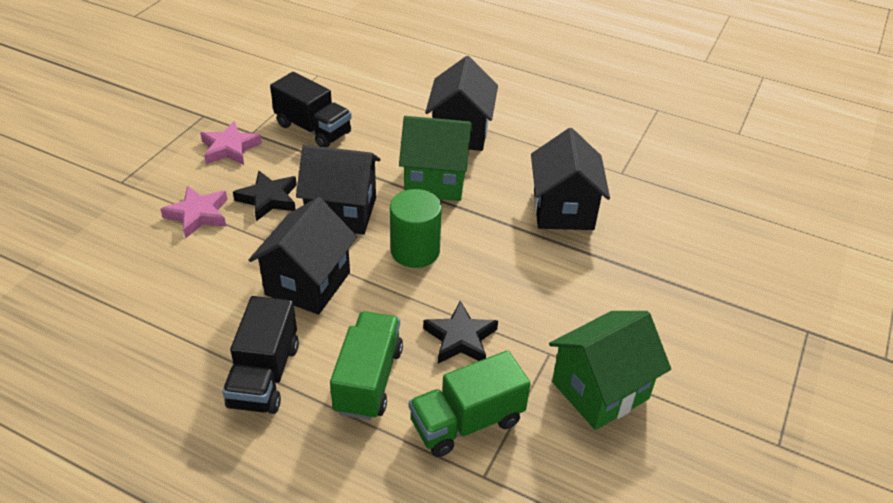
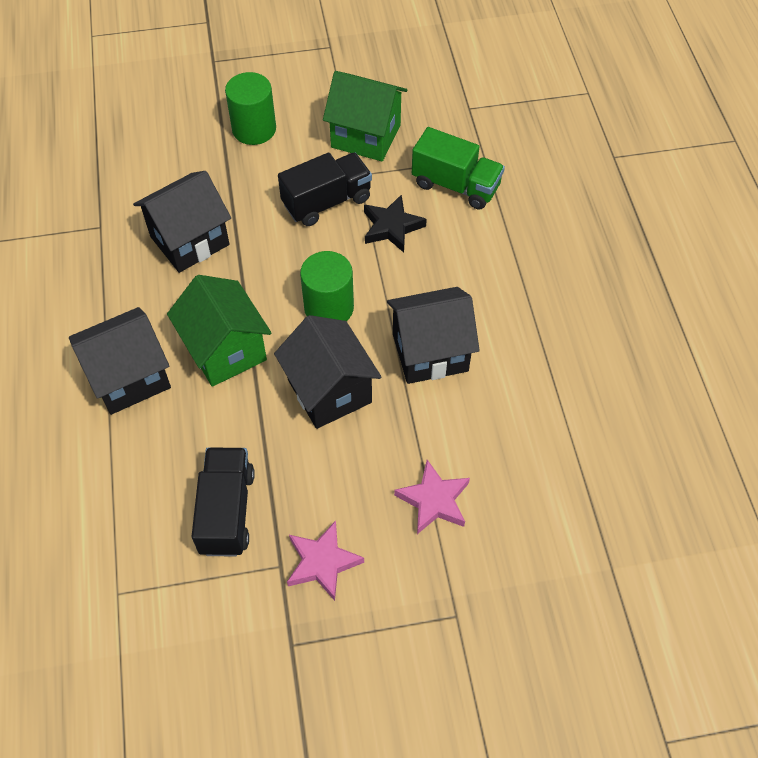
camera: 125 degrees left, 15 degrees up
(264, 375) = (532, 312): black truck -> black truck (327, 202)
(268, 199) = (363, 461): black star -> none
(368, 380) = (476, 254): green truck -> none
(675, 311) = (254, 129): none -> green cylinder

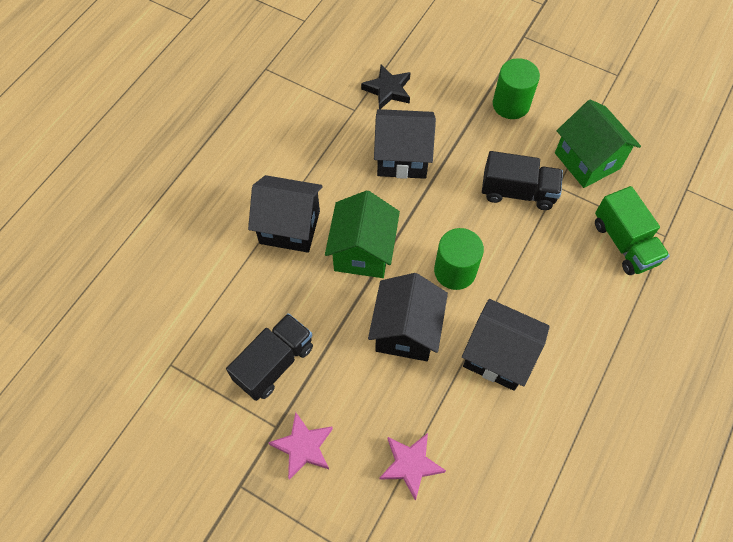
camera: 40 degrees right, 5 degrees up
(392, 227) = (549, 242): black star -> black star (388, 90)

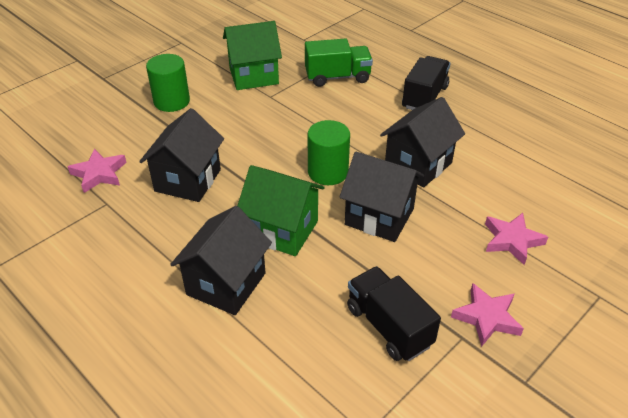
camera: 75 degrees left, 20 degrees down
(388, 90) = (99, 174): black star -> pink star
(517, 192) = (264, 118): black truck -> black truck (424, 97)

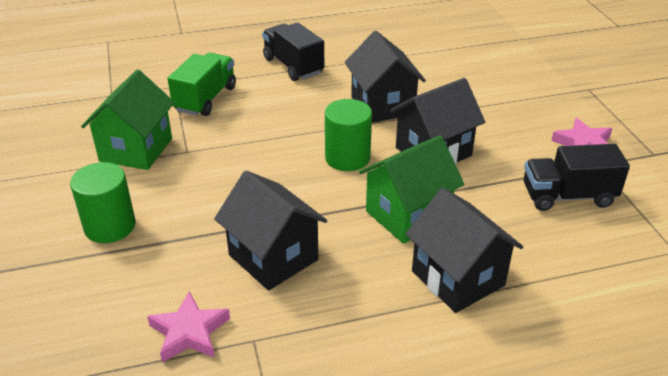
camera: 60 degrees left, 5 degrees down
(512, 240) = (509, 100): pink star -> none

